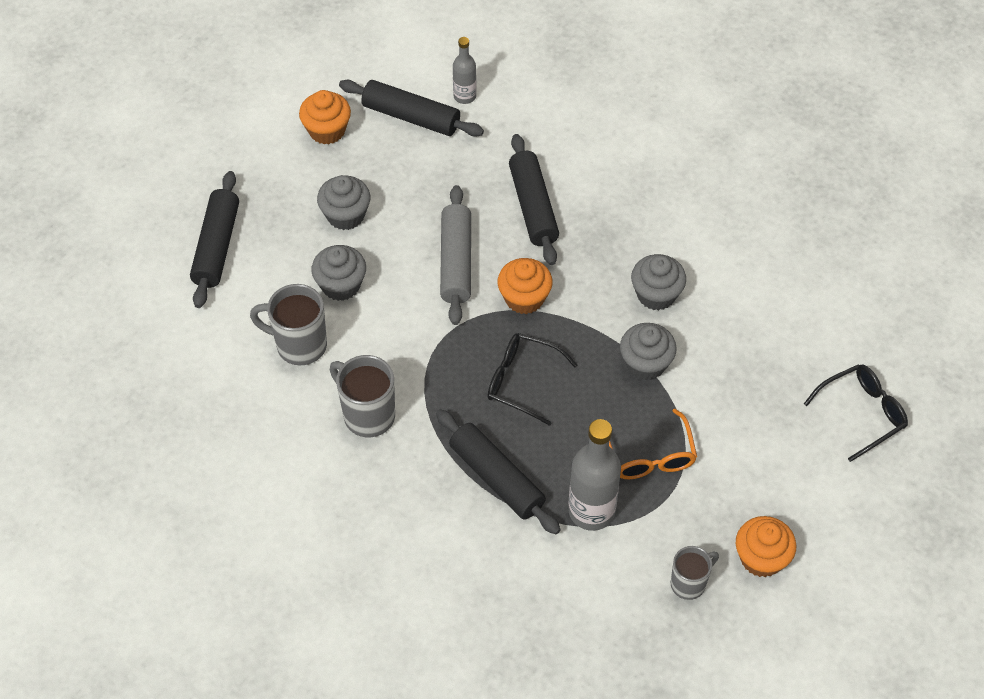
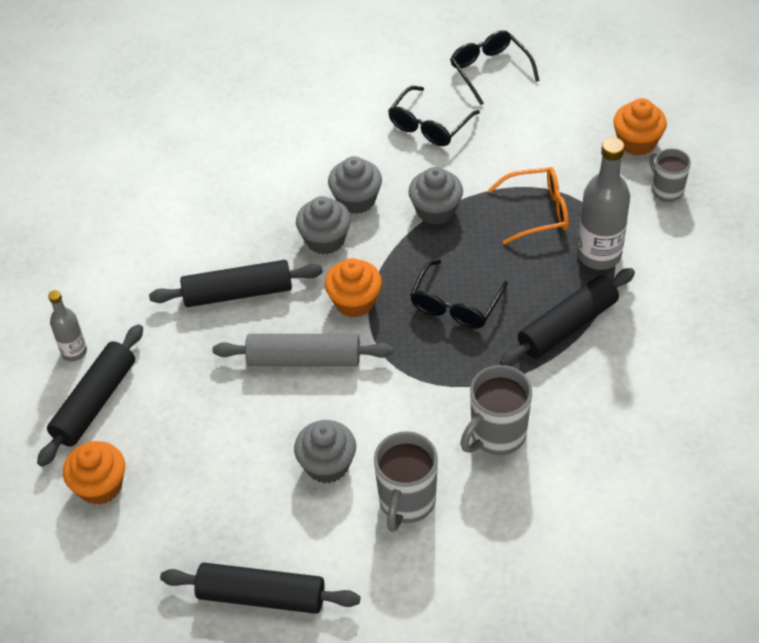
camera: 85 degrees left, 5 degrees down
(345, 215) = (229, 463): grey cupcake -> grey cupcake (325, 240)
(768, 356) = (429, 126): none -> black glasses

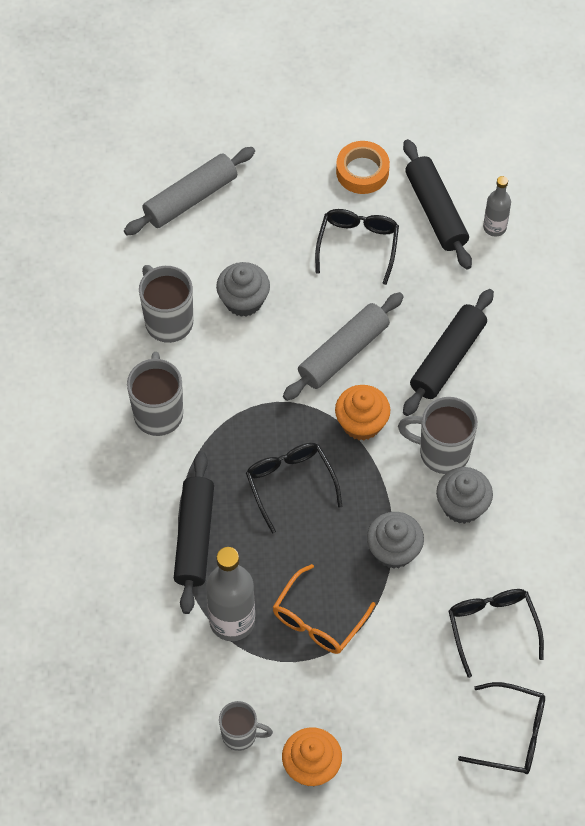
camera: 130 degrees right, 10 degrees up
(100, 486) = (362, 171): orange cupcake -> orange tape
(185, 429) = (358, 245): none -> black glasses
(261, 596) = (190, 198): black rolling pin -> grey rolling pin
(325, 240) = (442, 452): grey cupcake -> grey mug

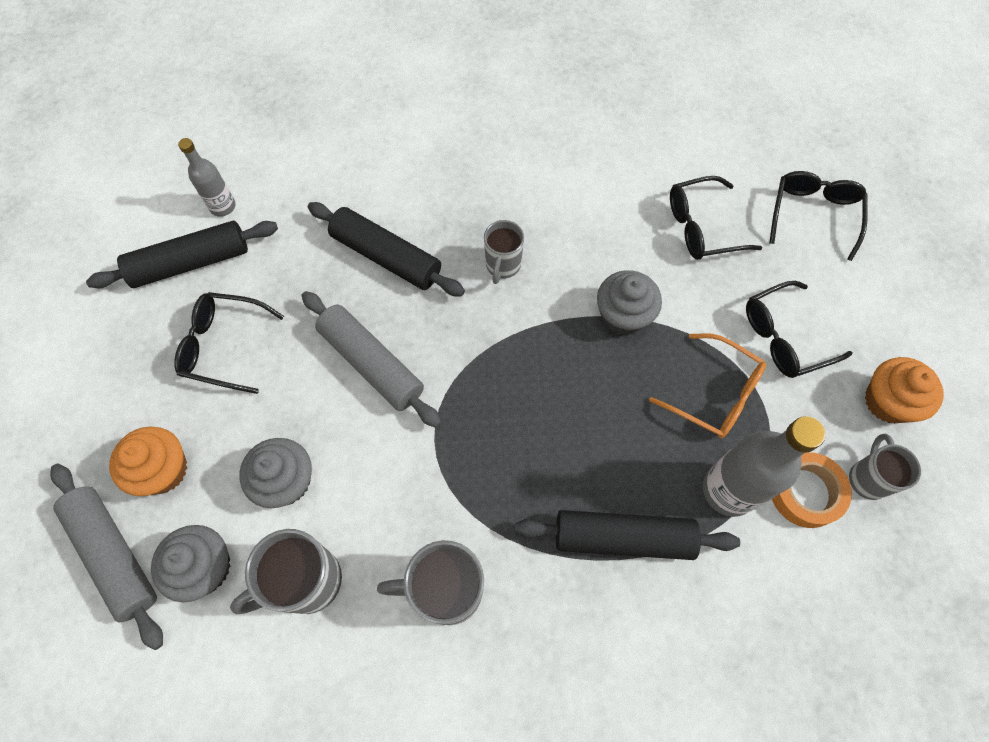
camera: 90 degrees left, 5 degrees up
(290, 483) = (545, 424): black glasses -> black glasses (784, 337)
(361, 423) = (466, 345): orange cupcake -> orange cupcake (163, 470)
(362, 171) = (118, 339): orange tape -> orange tape (805, 492)
(442, 452) = (502, 266): grey mug -> grey mug, size x0.64
(462, 506) = (566, 249): grey cupcake -> grey cupcake (205, 567)

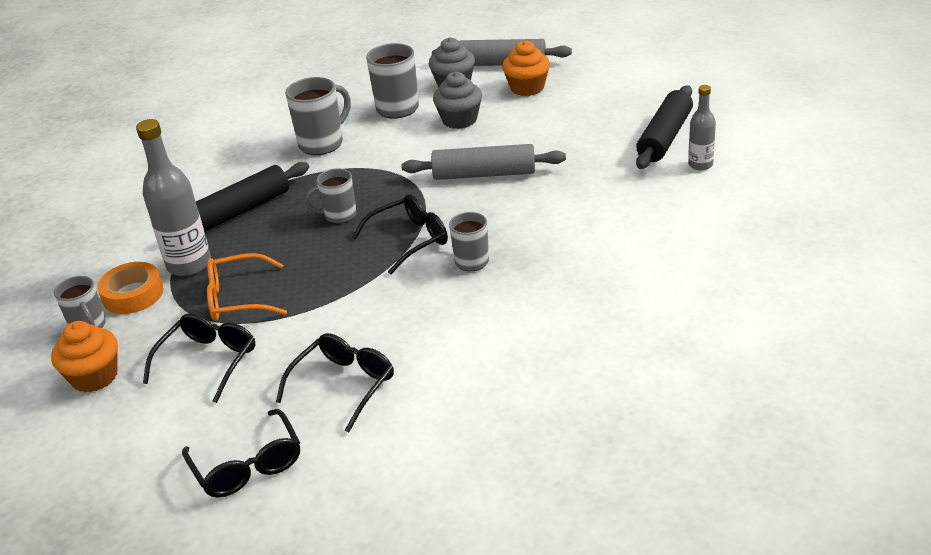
camera: 140 degrees right, 30 degrees down
(223, 346) = (579, 129): black glasses -> black glasses (410, 240)
(386, 257) = (555, 214): black rolling pin -> none
(543, 431) = (339, 215): none -> grey mug
(623, 315) = (349, 293): grey cupcake -> none

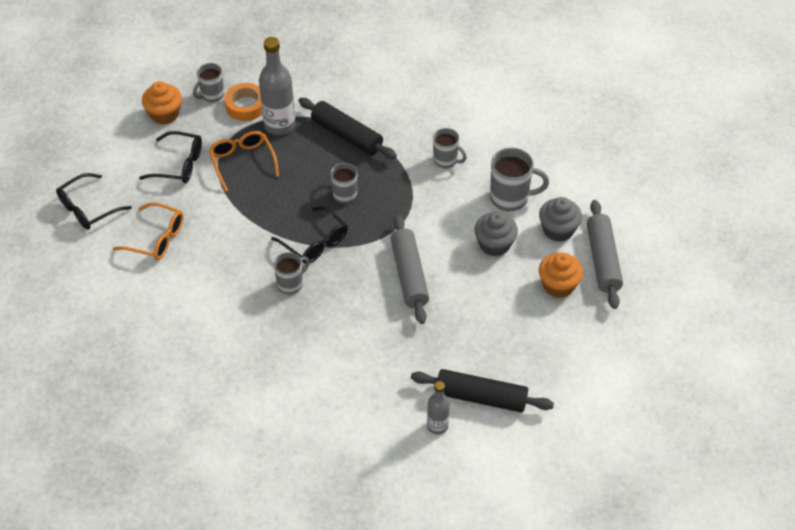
camera: 75 degrees right, 15 degrees up
(322, 143) = (446, 160): grey mug -> grey mug, size x0.64
(344, 385) = (157, 238): black glasses -> orange glasses

